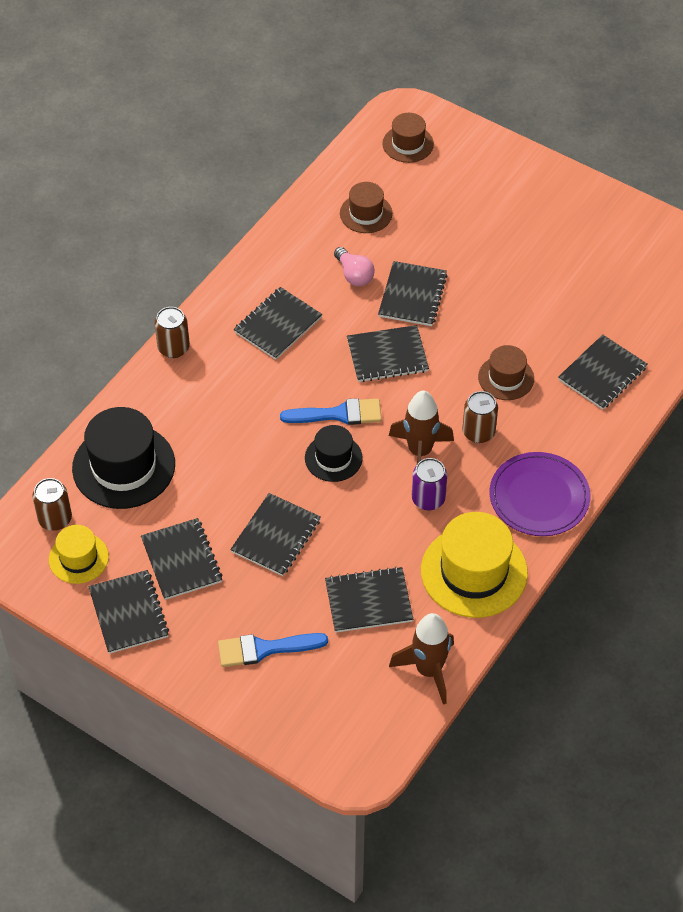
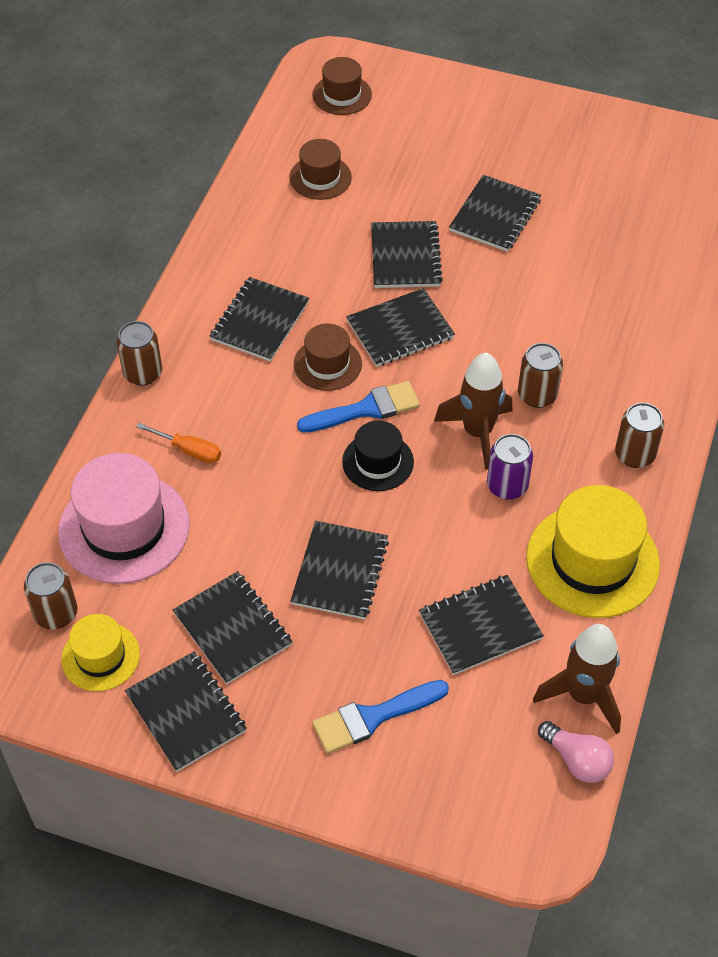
camera: 15 degrees left, 0 degrees up
(123, 466) = (124, 528): black hat -> pink hat
(190, 417) = (189, 450): none -> orange screwdriver
(354, 275) = (330, 247): pink light bulb -> pink light bulb (577, 760)
(506, 378) = (545, 327): brown hat -> brown hat (327, 364)
(539, 497) = (634, 454): purple plate -> brown can
(602, 374) = (651, 300): black notebook -> black notebook (495, 215)

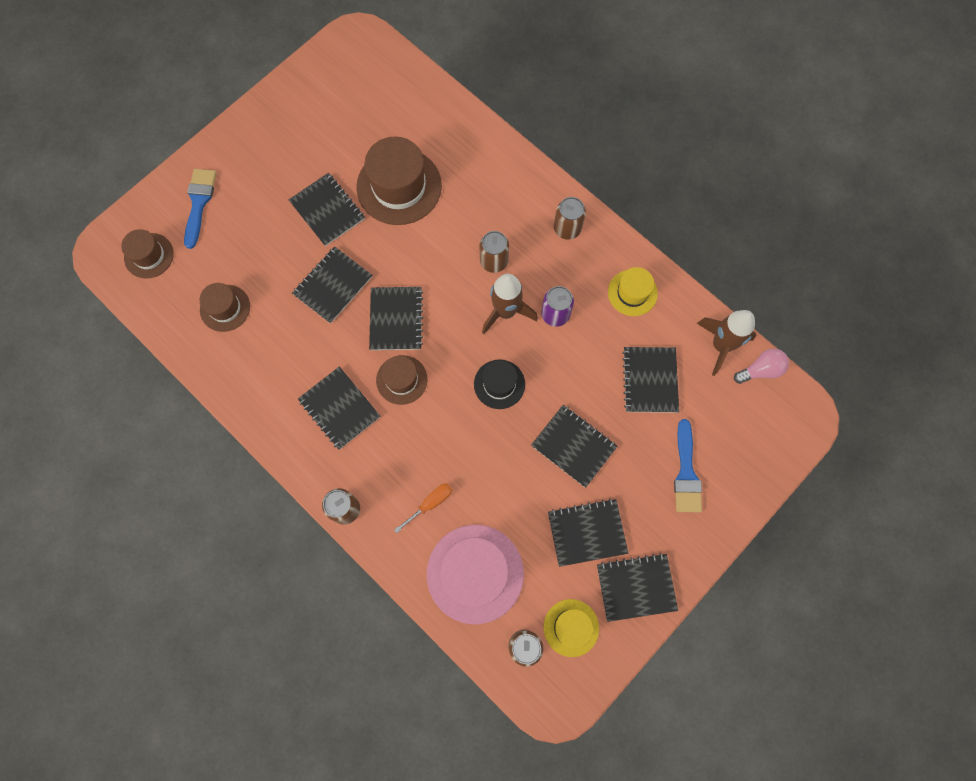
camera: 65 degrees left, 20 degrees up
(366, 409) = (452, 372): blue brush -> blue brush (199, 203)
(405, 257) = (333, 286): black notebook -> black notebook turned 75 degrees counterclockwise
(571, 266) = (399, 186): none -> brown hat
(592, 560) = (632, 293): yellow hat -> yellow hat, size x0.56

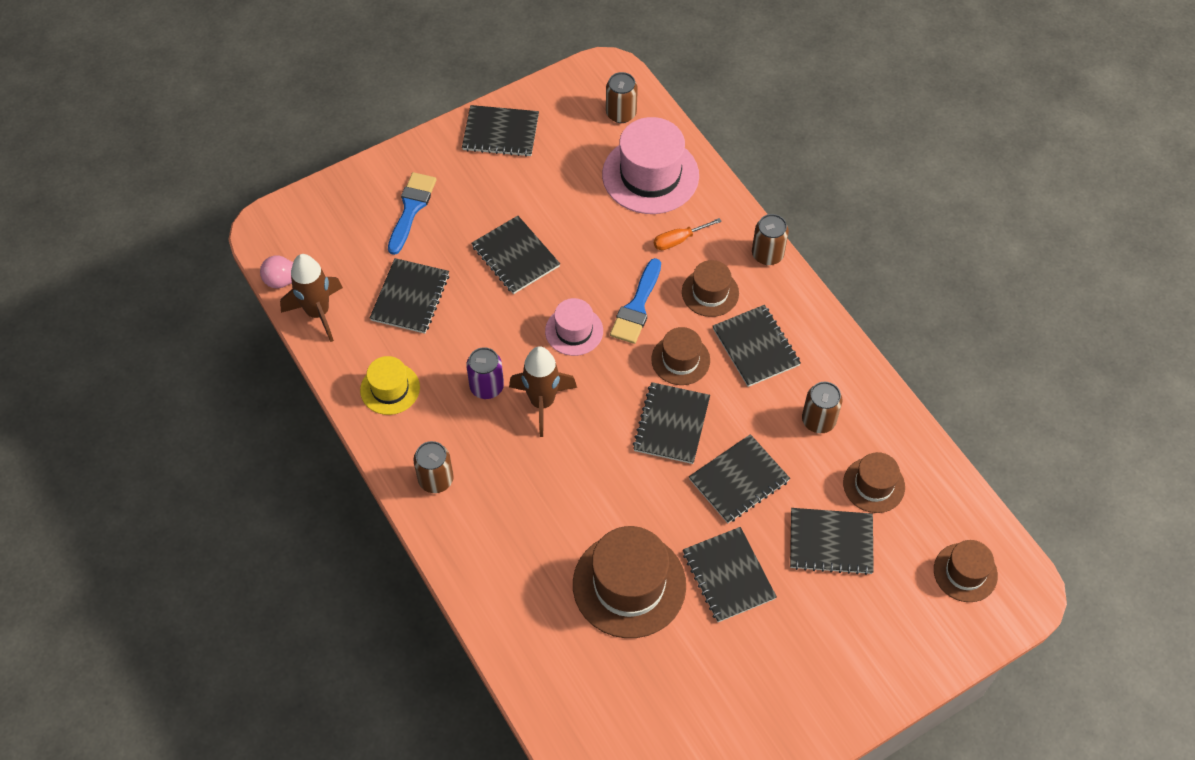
camera: 165 degrees left, 15 degrees down
(199, 203) = (895, 627): blue brush -> blue brush (637, 307)
(390, 453) = (710, 292): none -> brown hat
(494, 261) = (537, 462): brown can -> brown can (818, 420)
(499, 384) = (574, 331): black hat -> pink hat
(571, 627) = (573, 117): yellow hat -> none
(587, 533) = (530, 183): black notebook -> black notebook (831, 542)

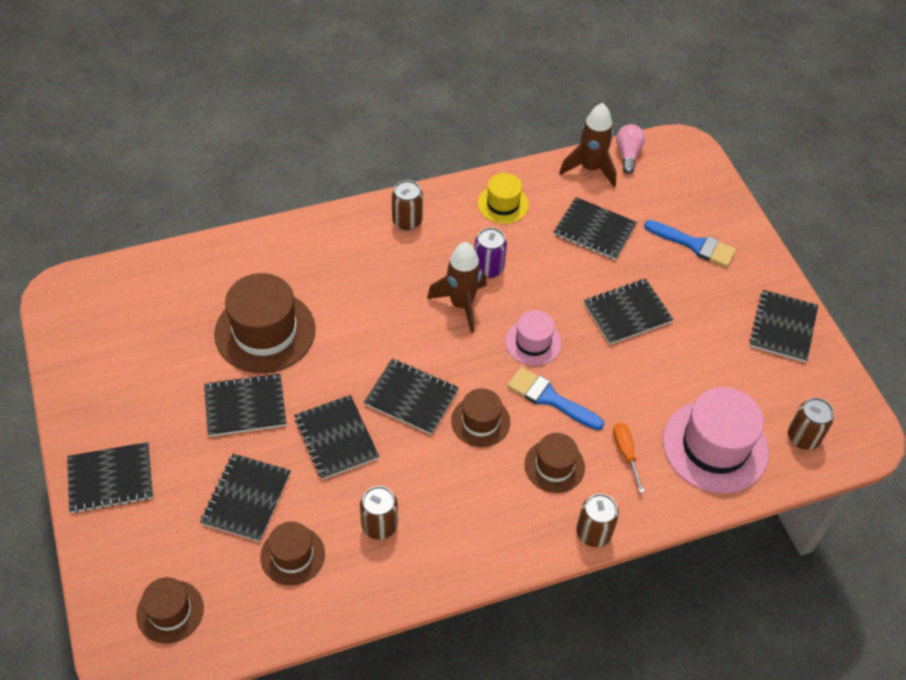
camera: 100 degrees right, 5 degrees down
(755, 347) = (479, 491): black notebook -> black notebook (110, 478)

